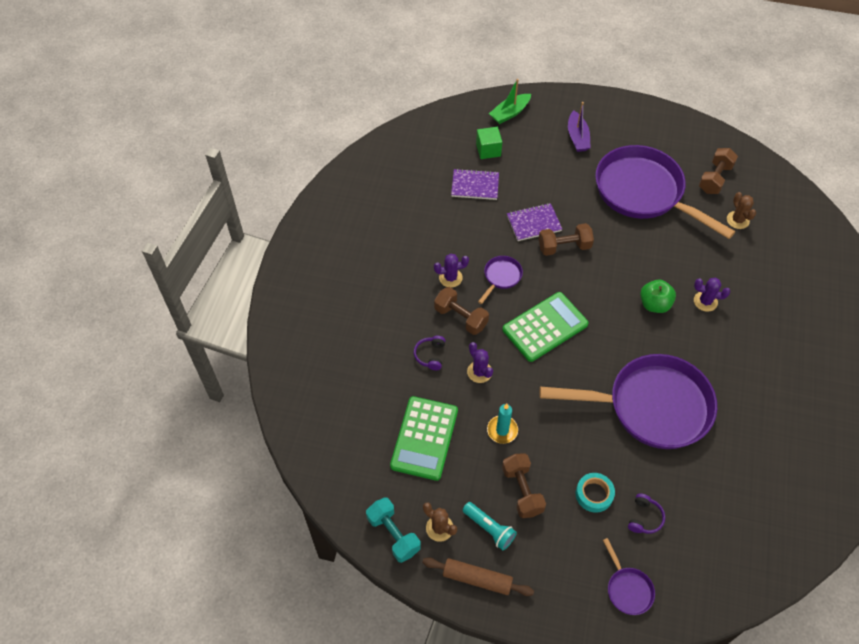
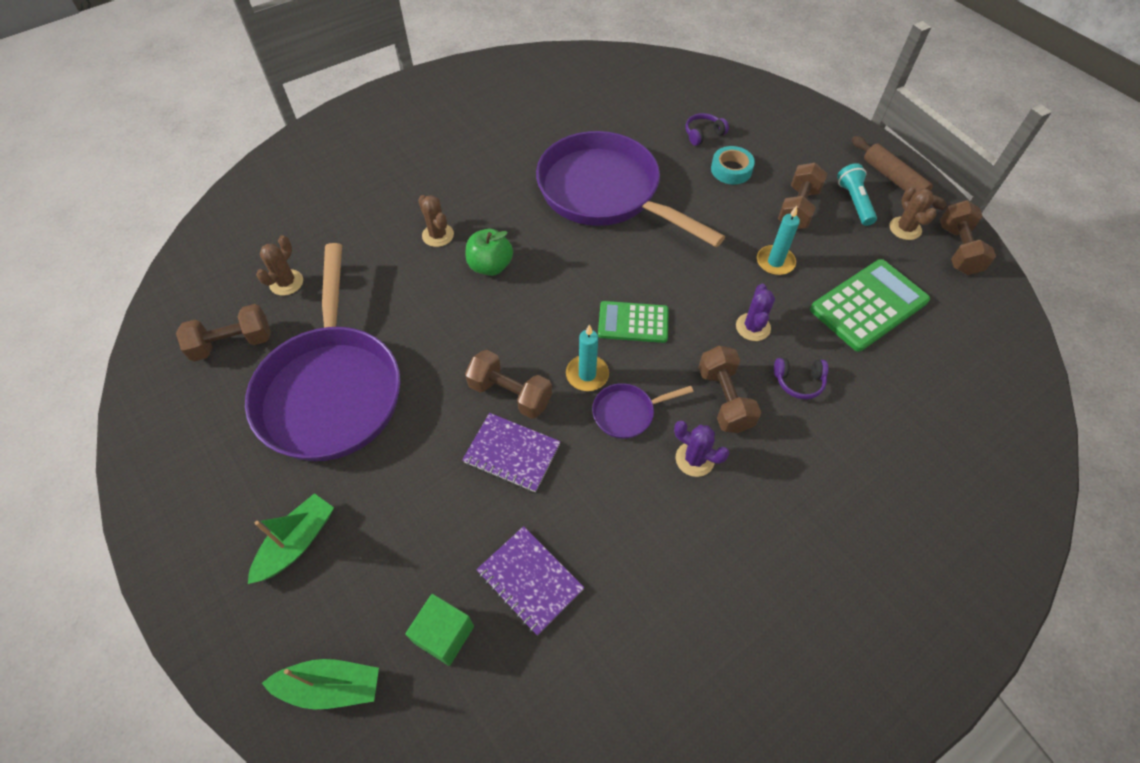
camera: 140 degrees left, 0 degrees up
(393, 534) = (958, 249): turquoise dumbbell -> brown dumbbell
(430, 355) = (799, 381): purple headphones -> purple headphones turned 45 degrees clockwise
(539, 282) = (587, 375): none -> turquoise candle
(545, 327) = (633, 322): green calculator -> green calculator, size x0.64
(577, 137) = (297, 543): purple boat -> green boat
(627, 589) = (764, 108): purple pan -> none
(705, 301) = (438, 235): purple cactus -> brown cactus

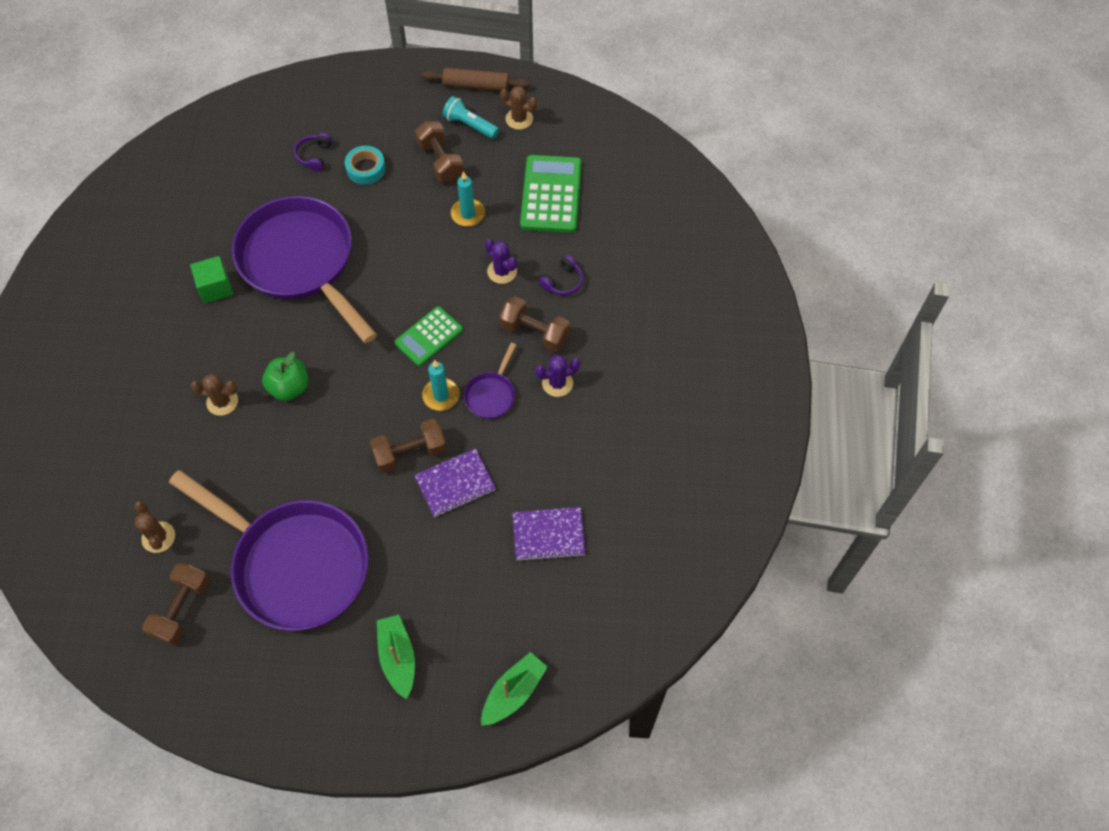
camera: 50 degrees left, 5 degrees up
(444, 634) = (538, 607): green cube -> green cube (215, 287)
(605, 193) = (301, 263): purple pan -> purple pan turned 60 degrees clockwise
(958, 249) = (563, 108): brown dumbbell -> none

